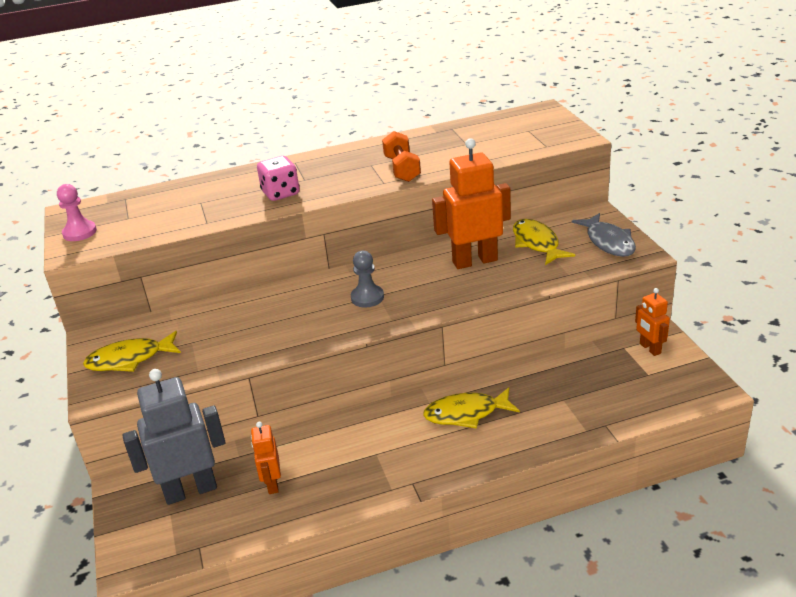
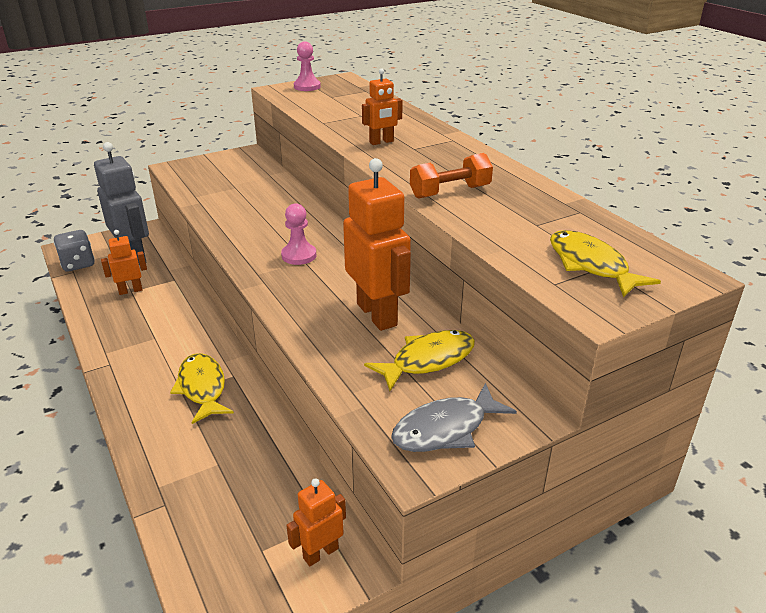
camera: 75 degrees right, 0 degrees up
(129, 359) = (215, 170): yellow fish -> yellow fish (590, 265)
(180, 545) = (78, 264): none -> grey dice
(280, 193) = (381, 142): pink dice -> orange robot
(367, 297) = (299, 255): grey pawn -> pink pawn

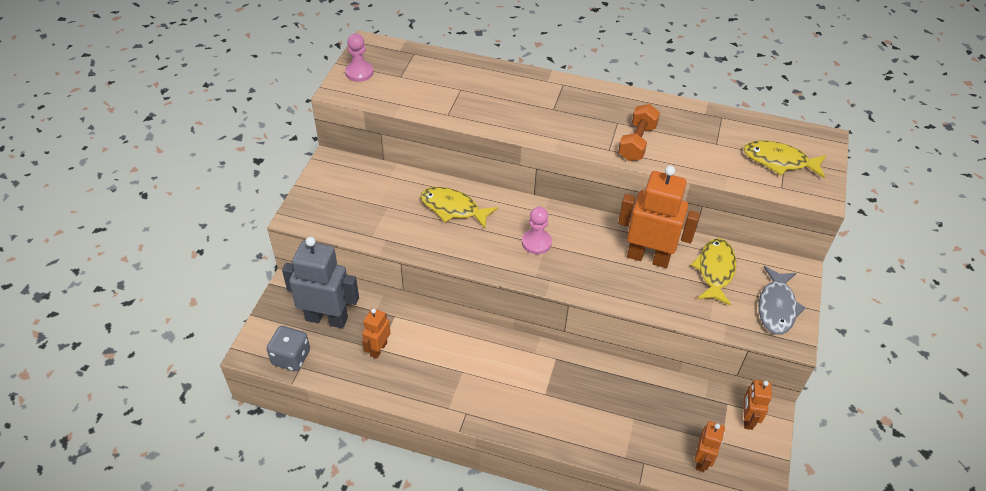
camera: 45 degrees left, 15 degrees up
(202, 388) = (552, 381): yellow fish -> yellow fish (453, 208)
(381, 142) = (523, 114): orange robot -> orange robot (702, 461)

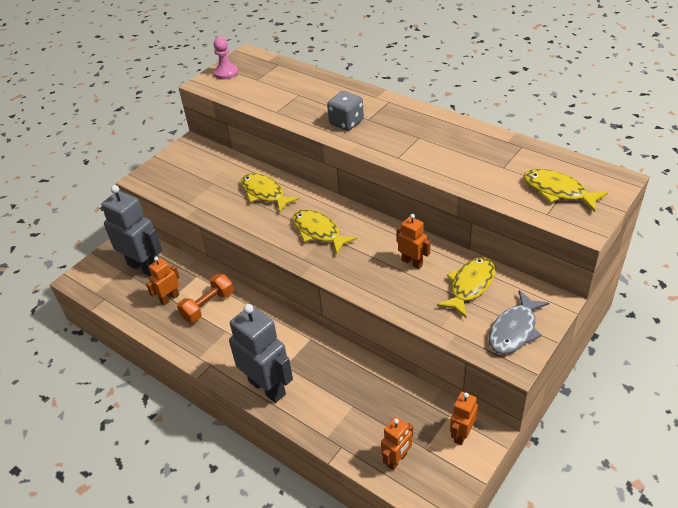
camera: 25 degrees right, 5 degrees down
(291, 357) = (101, 290): grey dice -> grey dice (346, 122)
(536, 242) = (318, 232): pink pawn -> yellow fish
(539, 421) = (267, 387): none -> grey robot
(637, 142) = (427, 155): orange dumbbell -> orange dumbbell (208, 306)
(648, 257) = (412, 262): orange robot -> orange robot, size x0.53

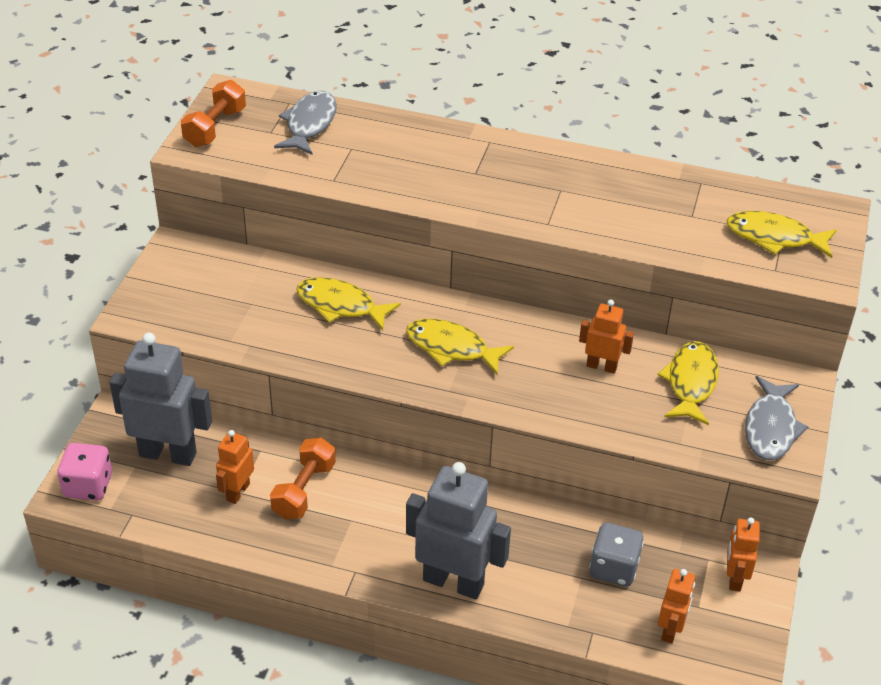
camera: 25 degrees left, 0 degrees up
(91, 276) = (88, 486): none -> pink dice
(226, 73) = (215, 127): pink pawn -> orange dumbbell
(282, 78) = (309, 124): none -> grey fish
(346, 122) = (447, 182): grey dice -> grey dice (614, 568)

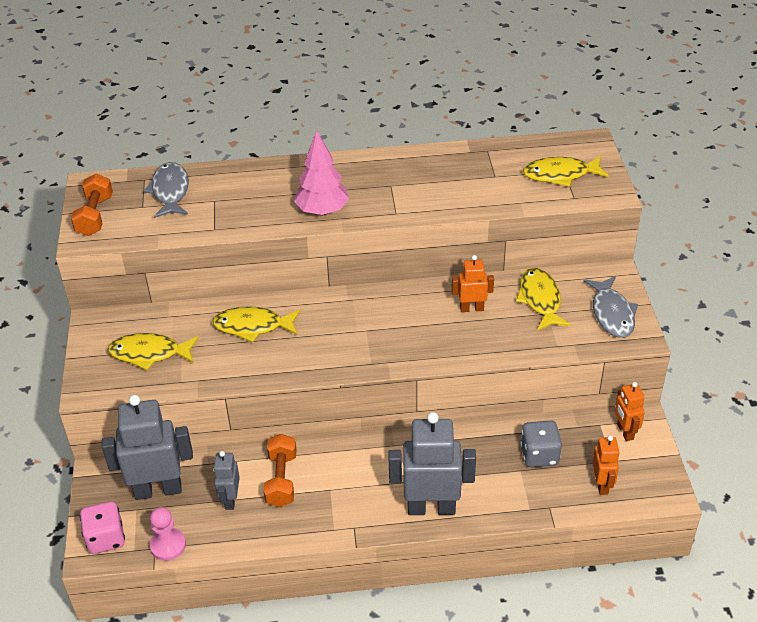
camera: 20 degrees left, 0 degrees up
(147, 517) = (168, 545): none -> pink pawn
(237, 492) = (230, 499): orange robot -> grey robot
(451, 348) = (355, 331): yellow fish -> yellow fish (149, 353)
(464, 196) = (322, 211): none -> pink tree

